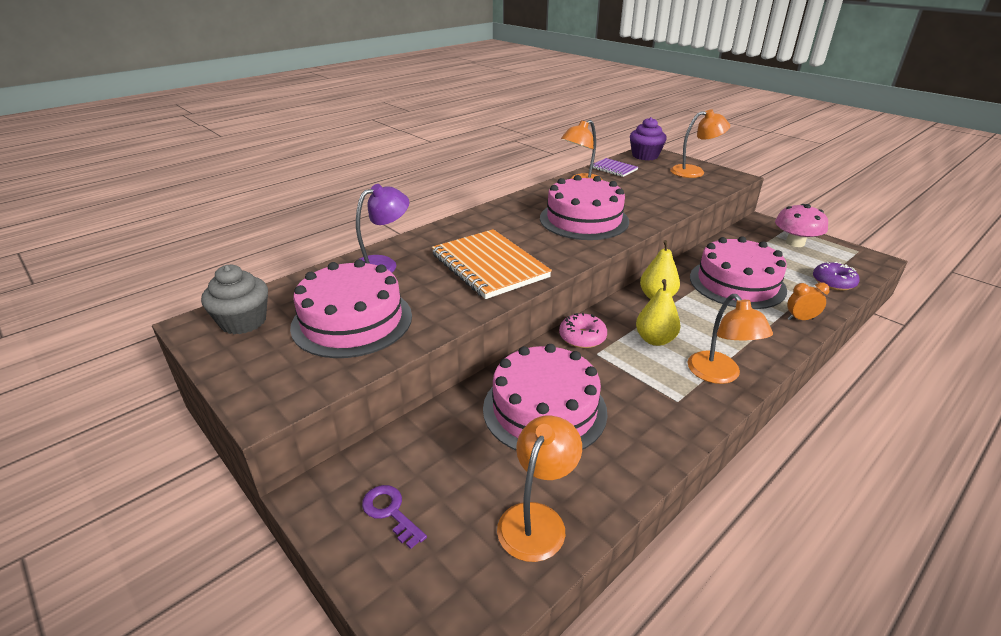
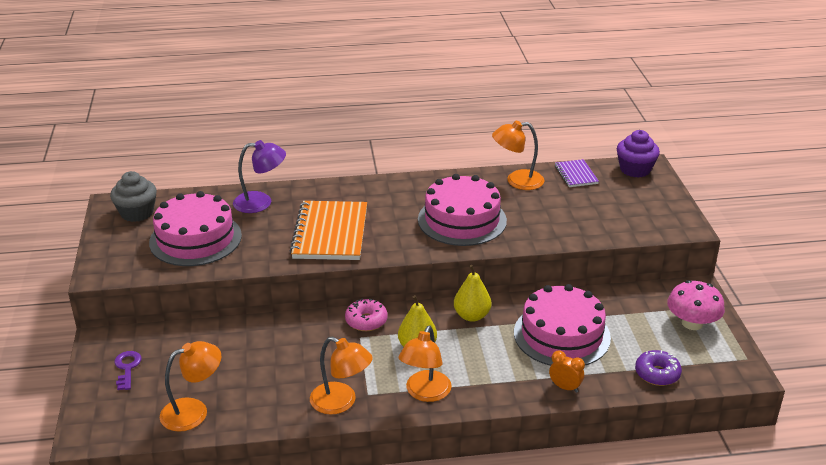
camera: 35 degrees right, 0 degrees up
(544, 409) = (275, 356): pink cake -> none
(694, 172) = (654, 206): orange lamp -> orange lamp (341, 402)

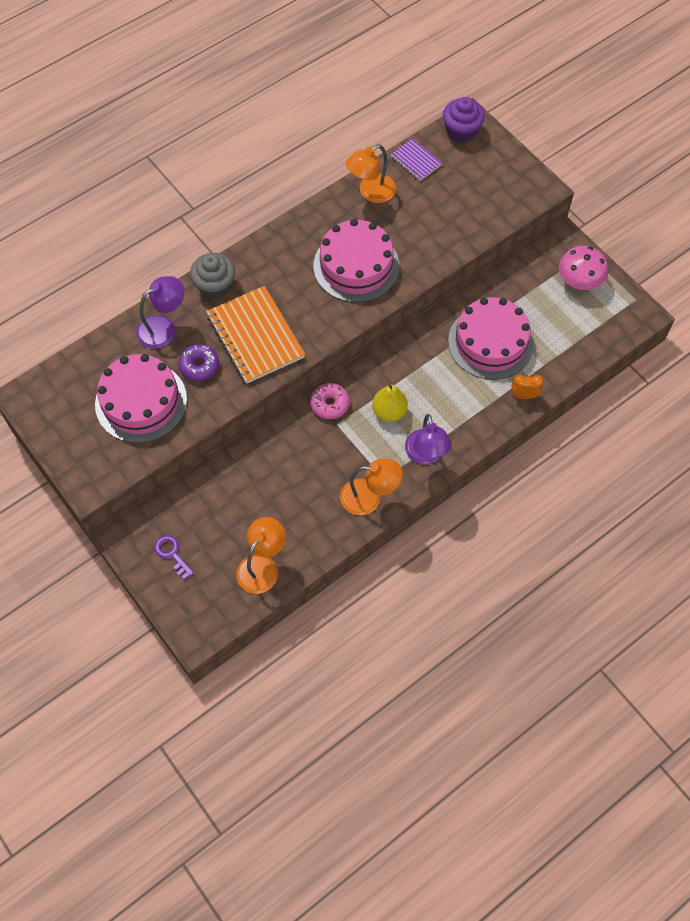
camera: 30 degrees left, 30 degrees up
(137, 213) = (58, 396): grey cupcake -> grey cupcake (215, 286)
(425, 393) = (426, 455): orange lamp -> purple lamp
(472, 316) = (410, 356): yellow pear -> none
(657, 374) = (581, 348): purple donut -> purple donut (199, 366)

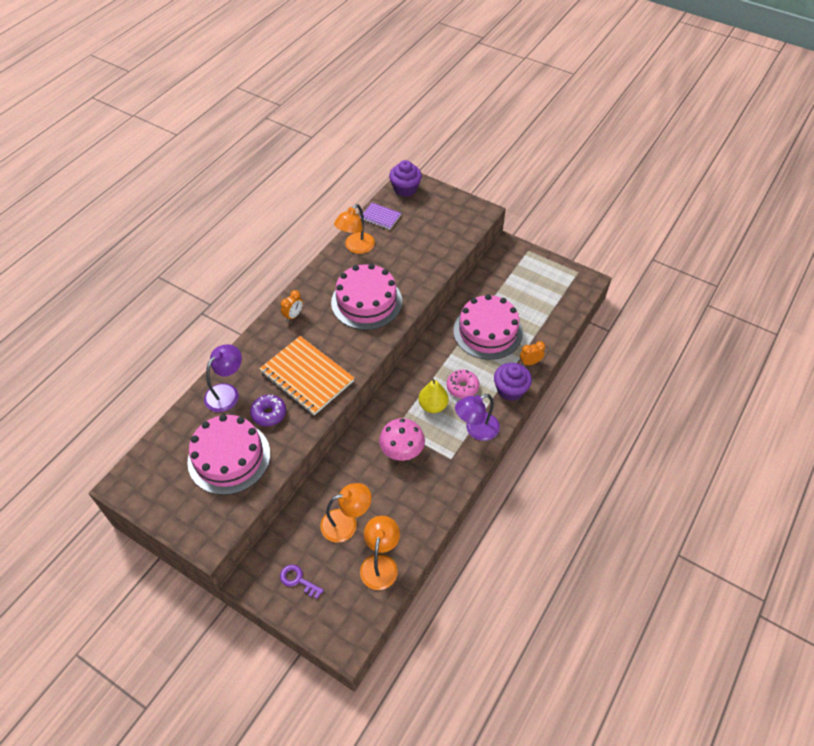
camera: 20 degrees left, 10 degrees down
(215, 286) = (258, 348): grey cupcake -> none
(267, 258) = (293, 315): none -> orange clock
(330, 404) = (383, 414): pink donut -> pink donut (462, 387)
(369, 497) = (446, 477): orange lamp -> orange lamp (346, 523)
(426, 455) = (476, 430): purple lamp -> purple lamp turned 90 degrees clockwise
(485, 421) = (510, 390): none -> purple cupcake
(579, 281) = (532, 270): pink mushroom -> pink mushroom (402, 449)

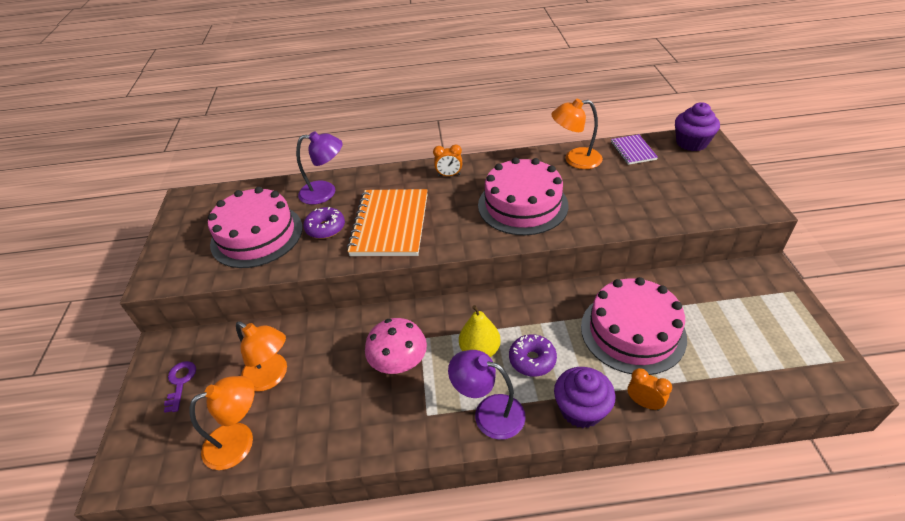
camera: 55 degrees right, 10 degrees down
(462, 387) = (532, 360): pink donut -> purple donut

